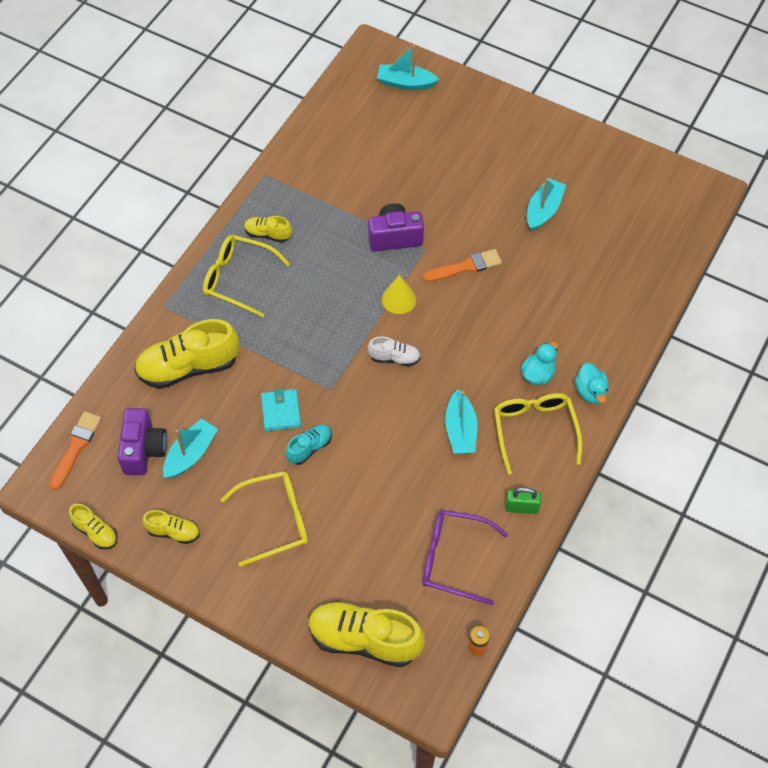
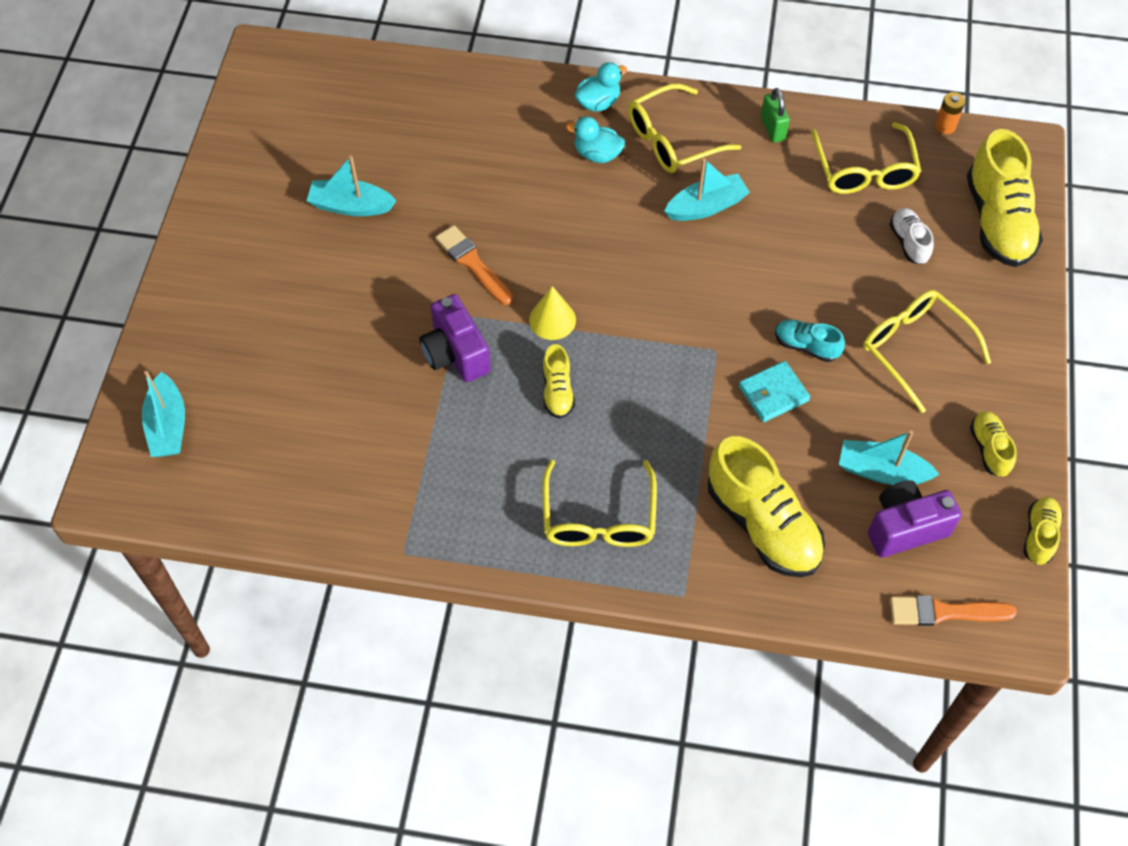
camera: 110 degrees left, 0 degrees up
(268, 234) = (509, 508): yellow shoe -> yellow shoe (557, 391)
(394, 358) = (640, 298): white shoe -> white shoe (908, 242)
(453, 559) = (864, 170): purple glasses -> yellow glasses

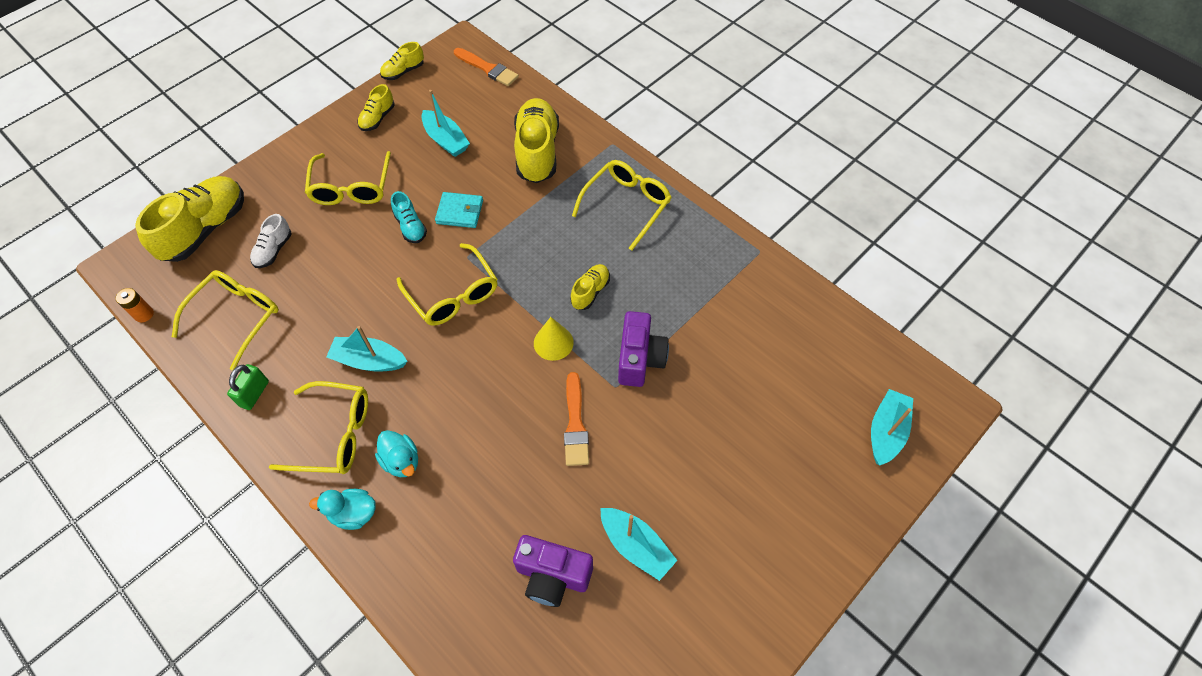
camera: 145 degrees left, 0 degrees up
(691, 306) = (453, 294): none -> yellow glasses
(905, 528) = (465, 110): purple camera -> purple camera (552, 576)

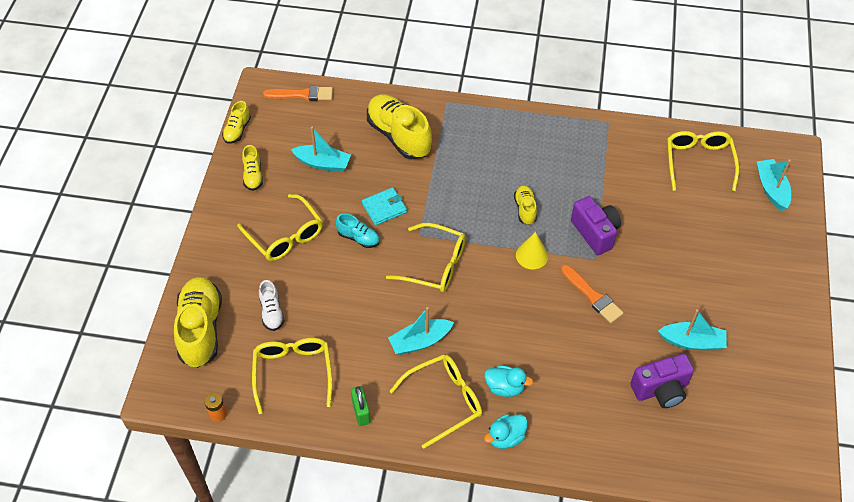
camera: 35 degrees left, 5 degrees down
(626, 205) = (496, 139): yellow glasses -> yellow glasses (698, 162)

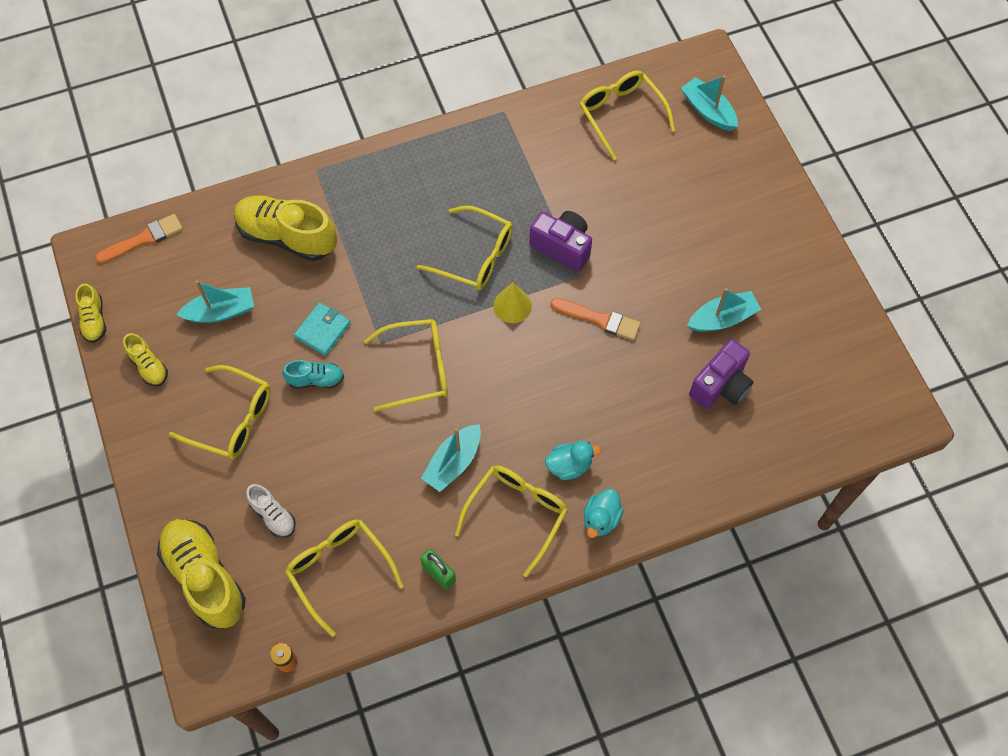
camera: 30 degrees left, 10 degrees up
(525, 209) = (475, 256): yellow shoe -> yellow glasses

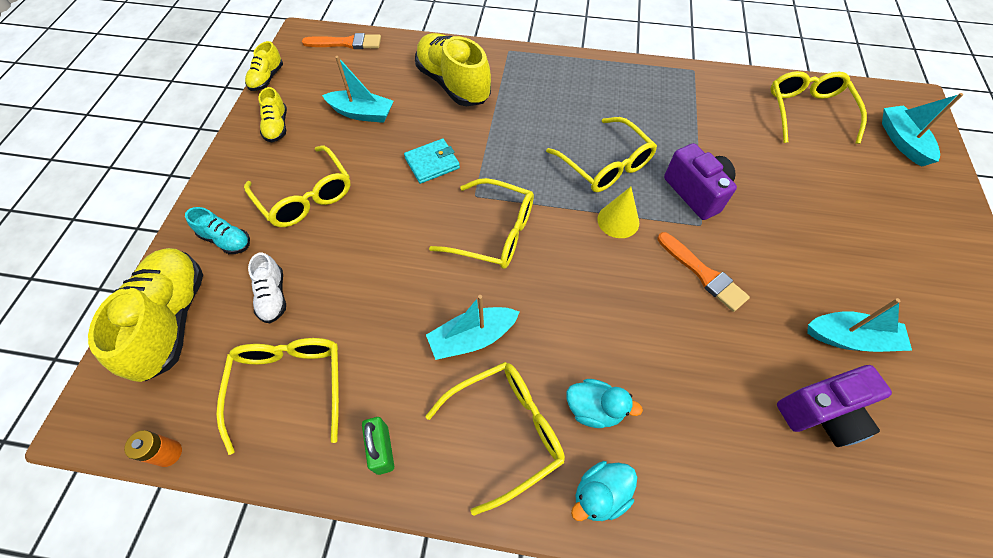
camera: 30 degrees right, 5 degrees down
(316, 380) = (398, 199): turquoise shoe -> turquoise shoe (226, 240)

